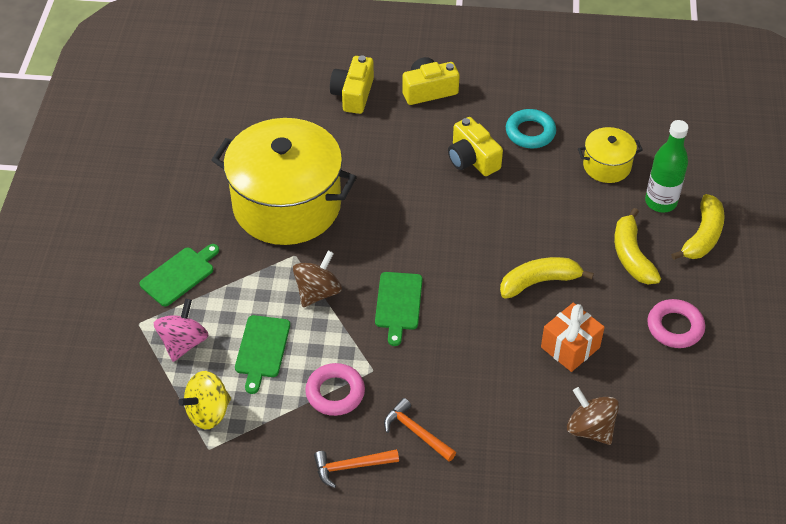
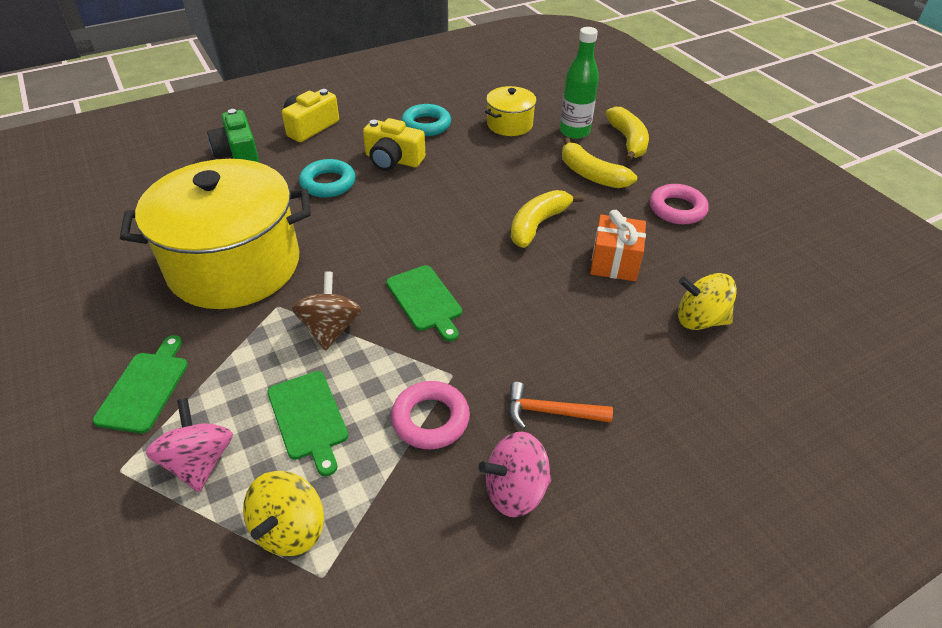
camera: 35 degrees left, 5 degrees down
(351, 466) = (515, 490): orange hammer -> pink spinning top
(353, 94) = (238, 153): yellow camera -> green camera
(403, 159) = (328, 183): none -> turquoise ring
(590, 429) = (699, 320): brown spinning top -> yellow spinning top

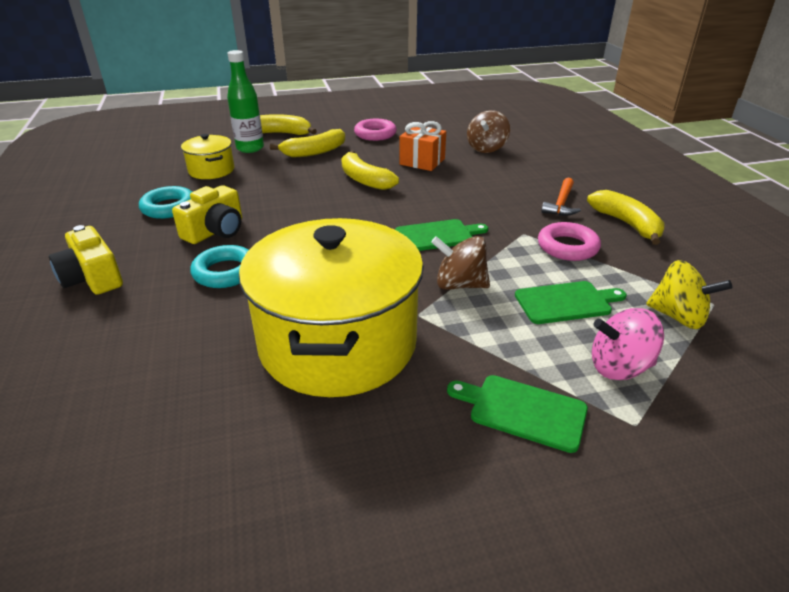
camera: 75 degrees left, 10 degrees down
(238, 153) = (95, 338): green camera -> none
(515, 490) = (627, 224): pink spinning top -> yellow banana
(699, 320) = (486, 148): yellow spinning top -> brown spinning top

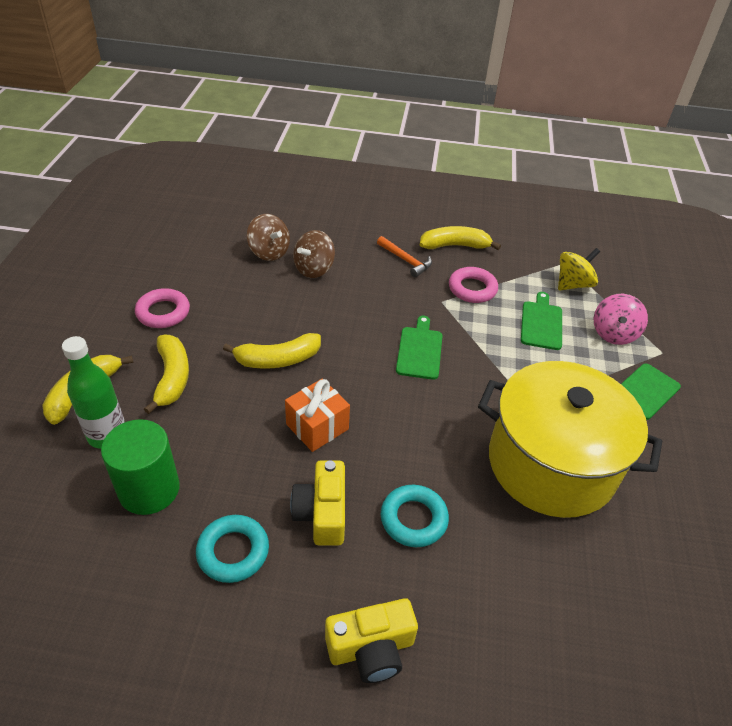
camera: 70 degrees left, 10 degrees up
(211, 170) = (149, 489): yellow pot -> green cylinder
(215, 231) = (322, 513): yellow camera -> yellow camera turned 150 degrees counterclockwise
(422, 161) = (266, 305): orange gift -> orange gift (317, 427)
(459, 285) = (499, 366): brown spinning top -> brown spinning top (314, 269)

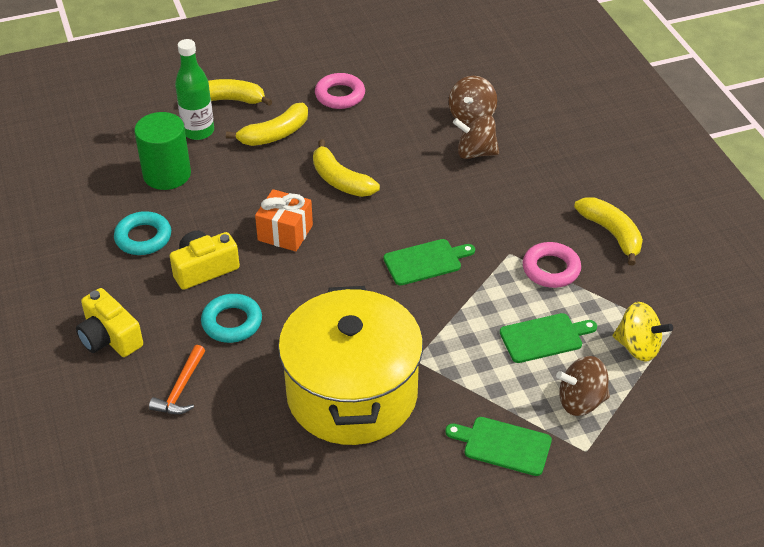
camera: 65 degrees right, 0 degrees up
(405, 260) = (549, 207): orange hammer -> orange hammer (181, 388)
(613, 333) = (581, 401): pink spinning top -> brown spinning top

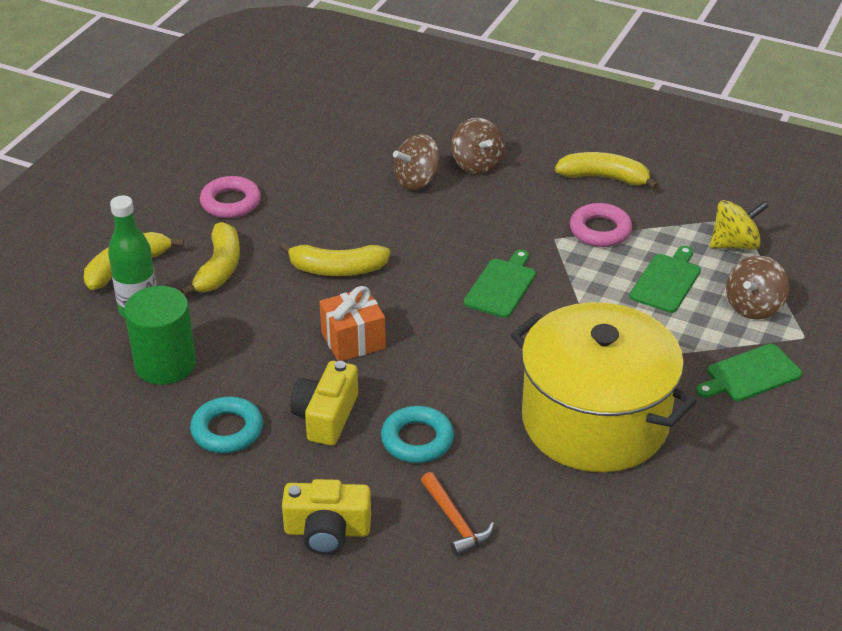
camera: 45 degrees left, 5 degrees down
(471, 116) = (371, 154): brown spinning top -> brown spinning top (477, 164)

